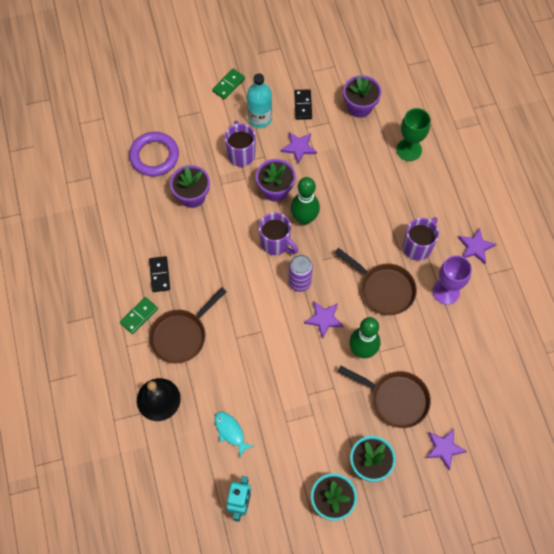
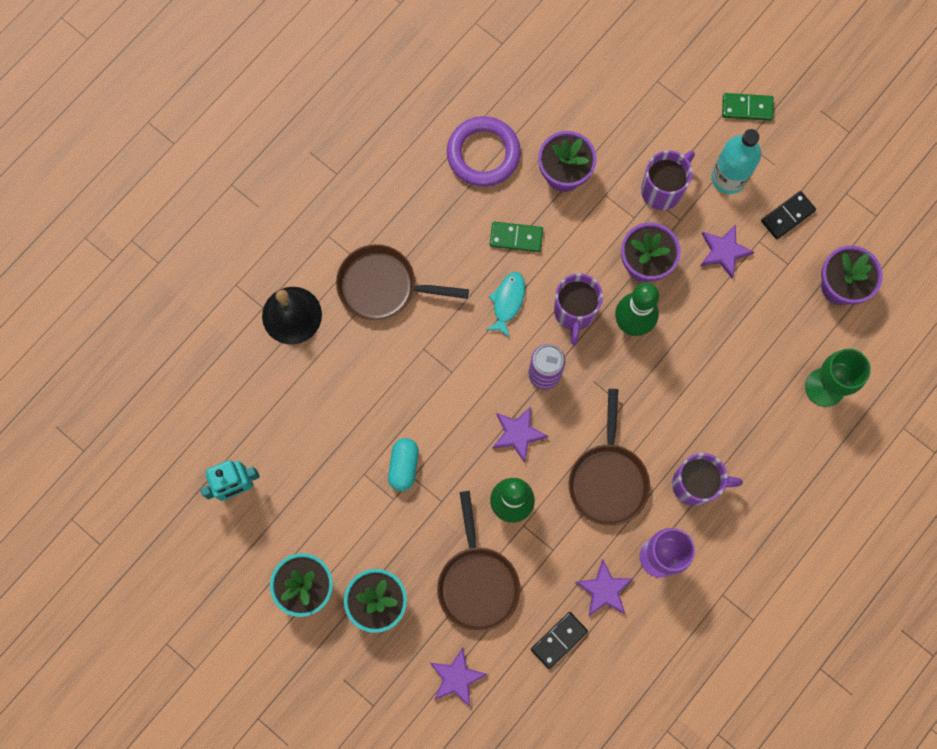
camera: 55 degrees right, 10 degrees up
(139, 316) = (372, 223): green domino -> green domino (516, 238)
(154, 156) = (583, 93): purple ring -> purple ring (483, 154)
(159, 275) = (438, 209): black domino -> black domino (559, 640)
(230, 432) = (309, 420): turquoise fish -> turquoise fish (507, 302)
(298, 395) = (404, 466): none -> turquoise capsule
(475, 247) = (748, 556): purple star -> purple star (604, 590)

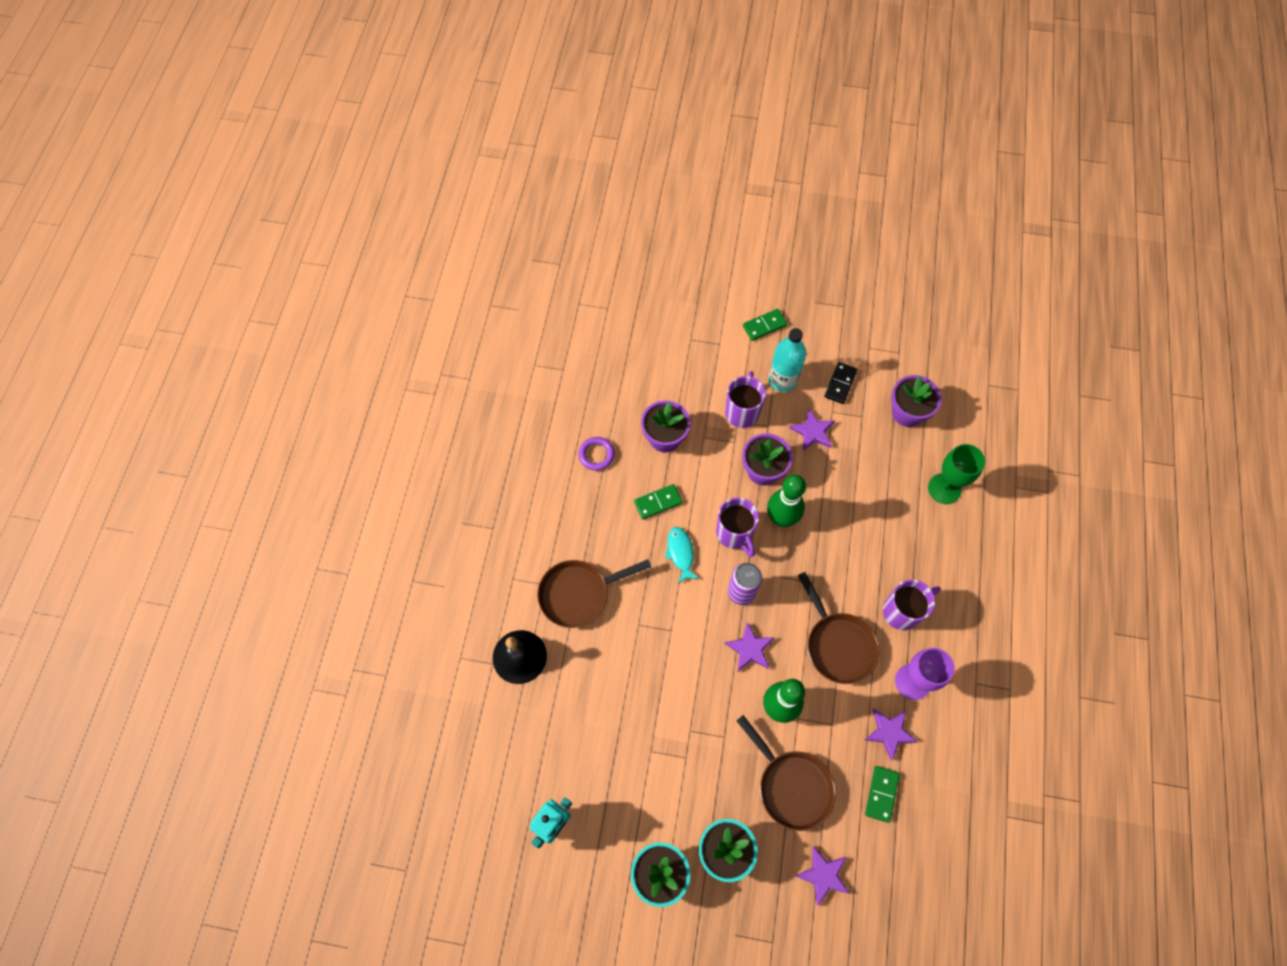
camera: 30 degrees left, 10 degrees down
(404, 466) = (678, 726): turquoise capsule -> none
(483, 154) = (596, 455): purple ring -> purple ring, size x0.58
(559, 640) = (881, 794): black domino -> green domino

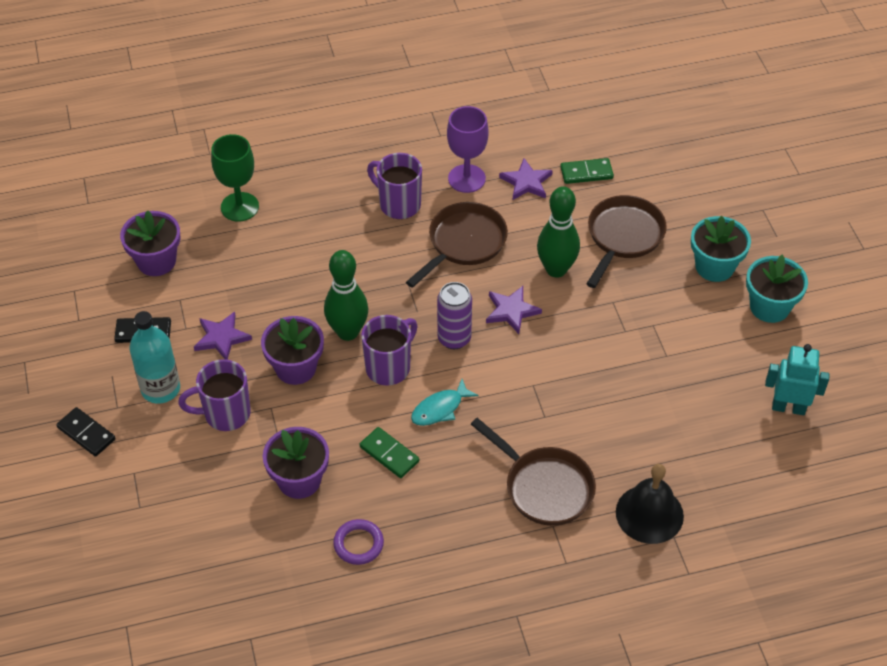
camera: 115 degrees left, 15 degrees down
(764, 326) = (86, 433): green domino -> black domino
(823, 875) = (684, 192): purple star -> none

